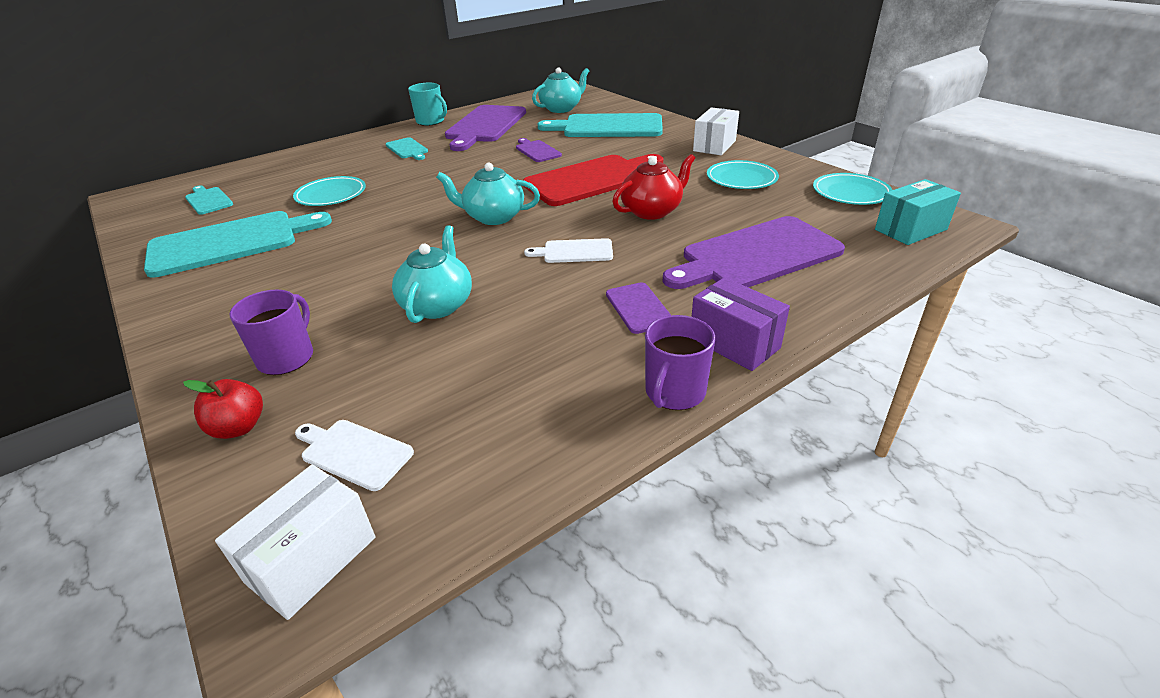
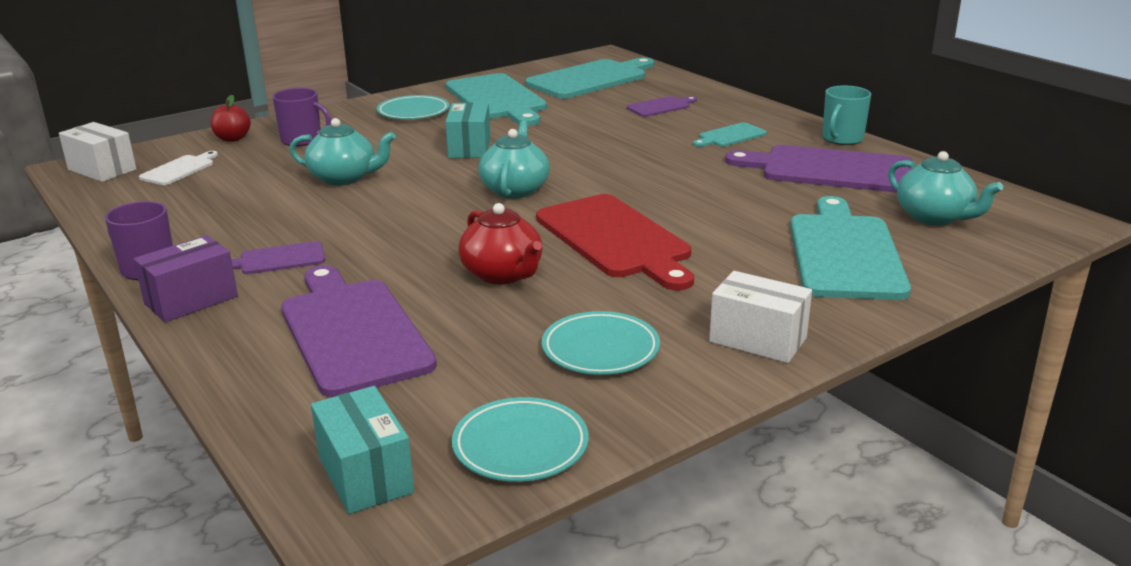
camera: 90 degrees right, 10 degrees down
(208, 200) = (590, 79): turquoise cutting board -> turquoise cutting board, size x2.09
(331, 195) = (592, 118): turquoise plate -> turquoise plate (413, 112)
(379, 245) = (469, 148): none -> turquoise box
(537, 151) = (727, 205): purple cutting board -> purple cutting board (660, 107)
(574, 251) = (414, 230): white cutting board -> none

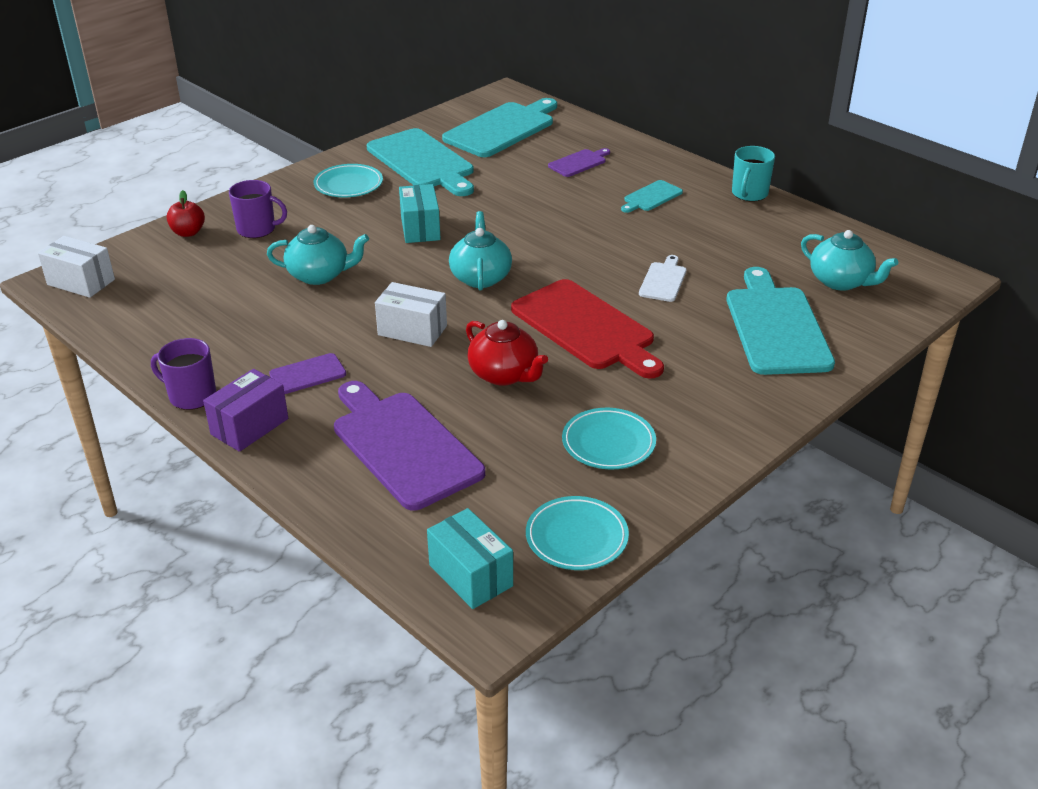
camera: 10 degrees left, 10 degrees up
(179, 169) = (157, 276): white cutting board -> white cutting board (663, 280)
(758, 340) = (727, 422): white box -> white box (412, 330)
(830, 170) = (746, 233): purple cutting board -> none

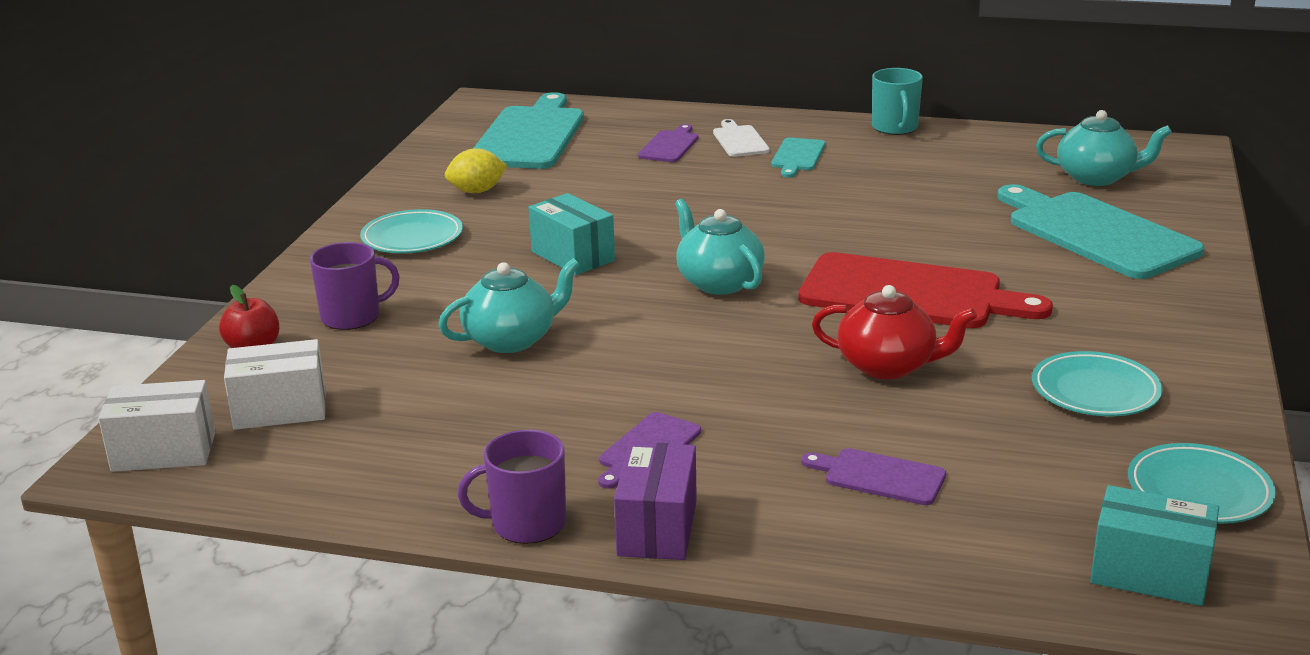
camera: 30 degrees left, 10 degrees down
(403, 446) = (879, 476): purple cutting board -> purple cutting board, size x0.48
(412, 330) = (715, 358): white box -> white box (280, 410)
(422, 162) = (477, 191): turquoise cutting board -> yellow lemon
(663, 280) = (924, 226): white cutting board -> white cutting board (740, 140)

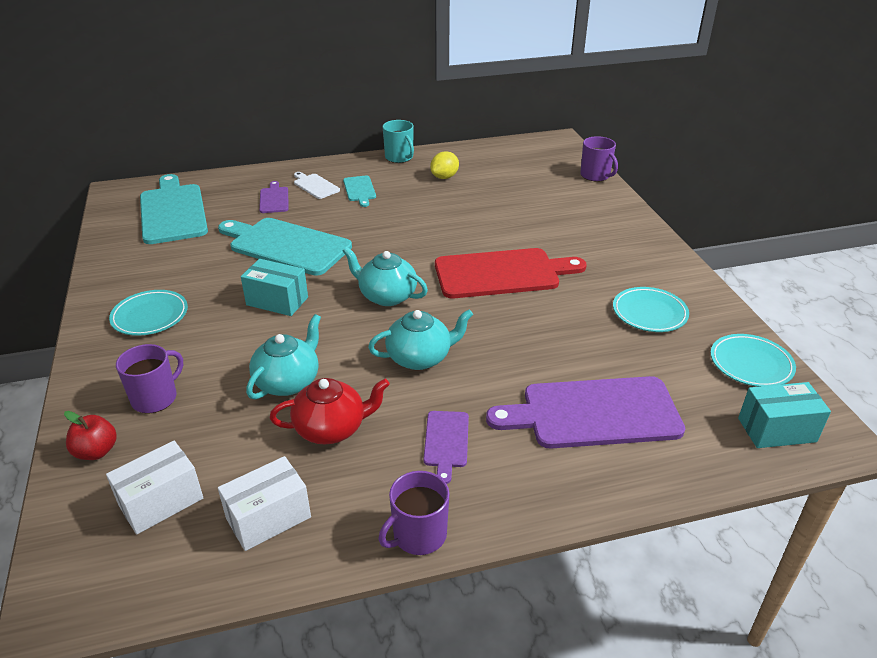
camera: 30 degrees left, 10 degrees up
(164, 452) = (92, 578): white box -> white box (268, 518)
(477, 191) = (169, 265): yellow lemon -> yellow lemon (444, 177)
(657, 528) = (502, 504): purple box -> none
(879, 476) = (593, 413): purple cutting board -> purple cutting board, size x2.09
(888, 366) = (532, 330): red teapot -> red teapot (331, 428)
(1096, 177) = (532, 168): turquoise teapot -> turquoise teapot (420, 357)
(1096, 233) = (563, 206): turquoise cutting board -> turquoise cutting board (286, 245)
(1198, 205) = (595, 175): none -> purple mug

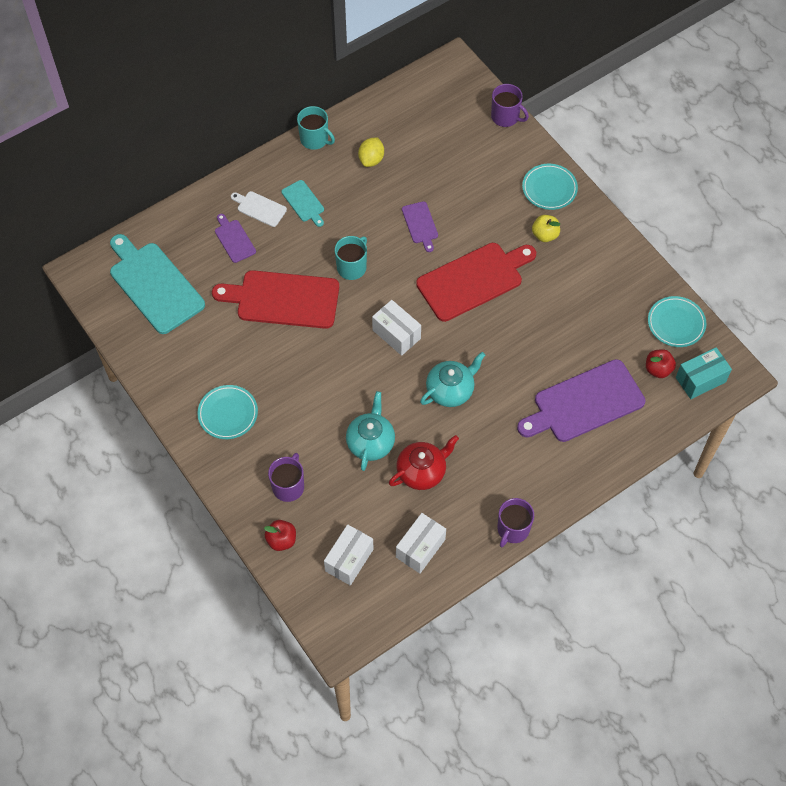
camera: 20 degrees left, 25 degrees up
(277, 301) = (315, 366): turquoise box -> none
(286, 245) = (283, 299): turquoise cutting board -> red cutting board
(375, 238) = (352, 267): none -> turquoise mug
(387, 296) = (396, 334): turquoise teapot -> white box
(446, 442) = (500, 457): purple cutting board -> purple cutting board (420, 224)
(603, 257) = (545, 235): none -> yellow apple
(649, 313) = (596, 291): turquoise plate -> turquoise plate (549, 189)
(713, 403) = (658, 369): none -> red apple

